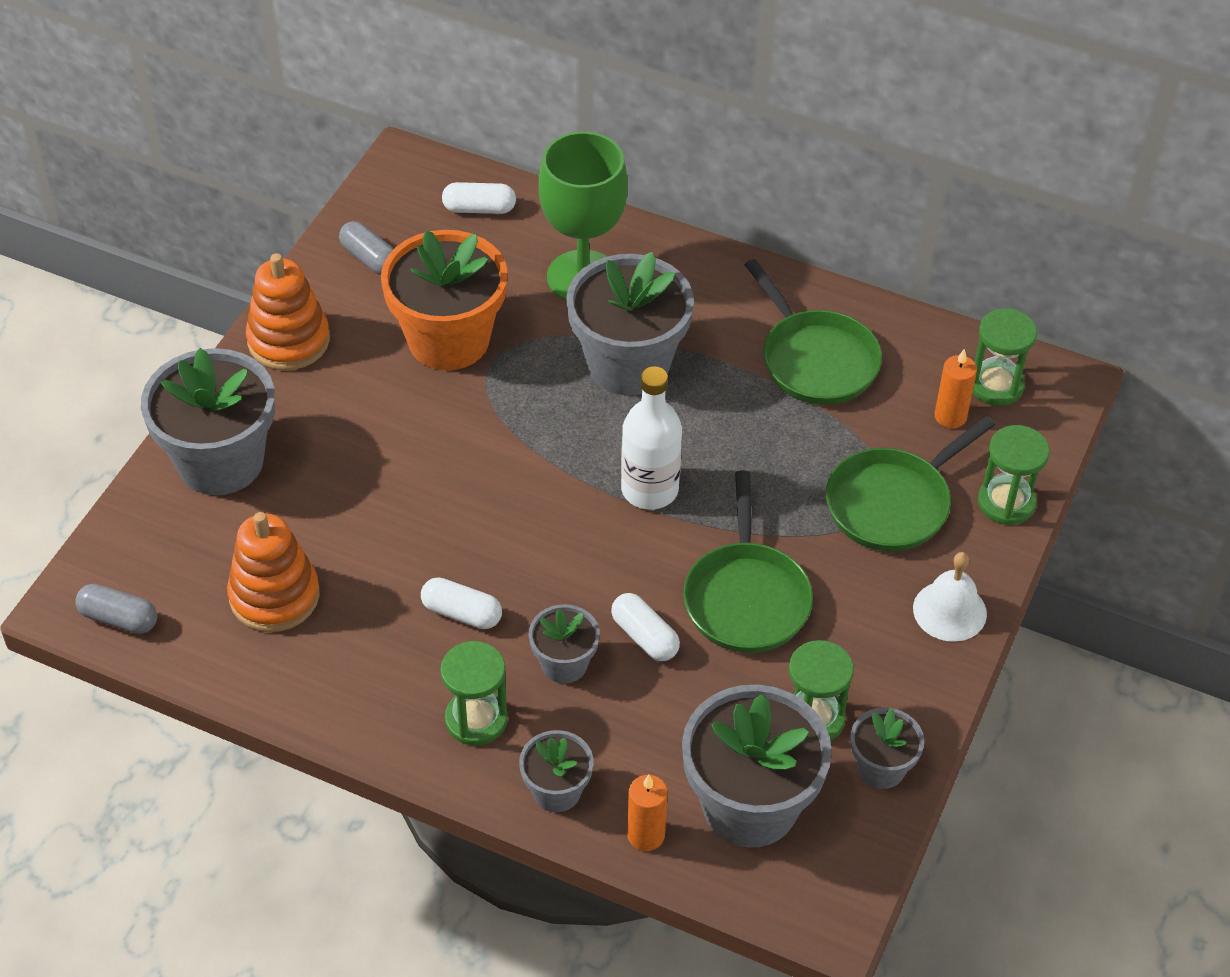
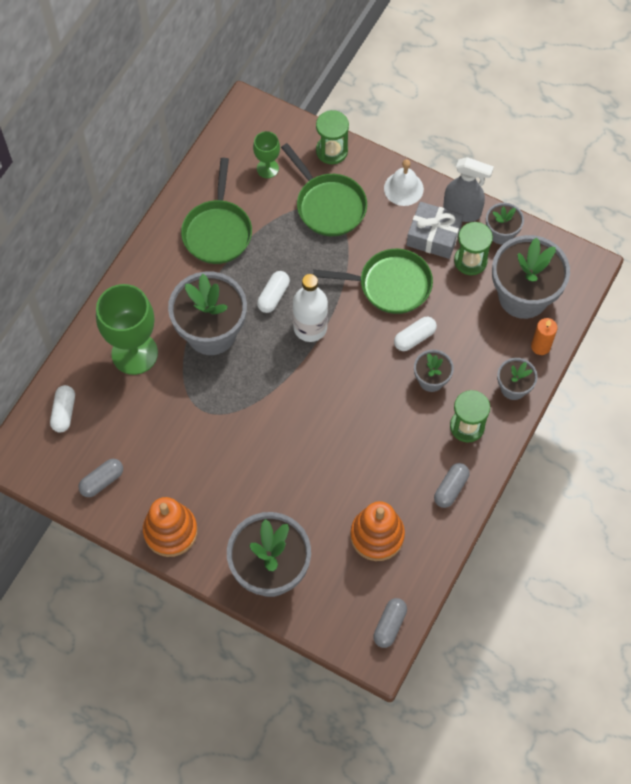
camera: 85 degrees left, 15 degrees up
(358, 697) = (450, 488): none -> grey capsule
(448, 340) = (180, 434): orange flower pot -> none
(462, 613) = (394, 432): white capsule -> white capsule (273, 296)
(815, 360) = (217, 231): green pan -> green pan turned 120 degrees clockwise
(857, 660) = (433, 236): none -> grey gift
(918, 703) = (462, 211): none -> grey spray bottle
(950, 416) = (267, 168): orange candle -> green goblet
(996, 385) = (246, 142): green hourglass -> none

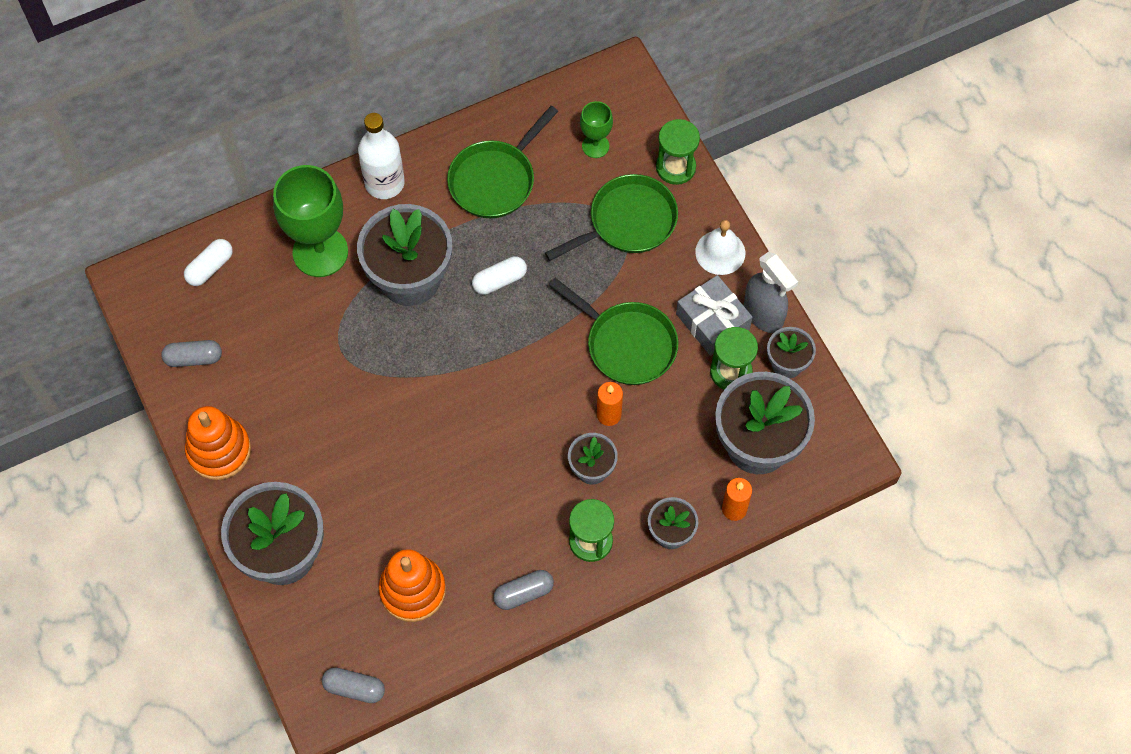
camera: 35 degrees right, 0 degrees up
(310, 327) = (511, 336): white bottle -> white bottle (384, 183)
(328, 205) = (628, 222): green pan -> green pan turned 120 degrees counterclockwise
(389, 625) = (354, 688): grey capsule -> grey capsule turned 45 degrees clockwise
(414, 338) = (609, 415): white capsule -> orange candle

